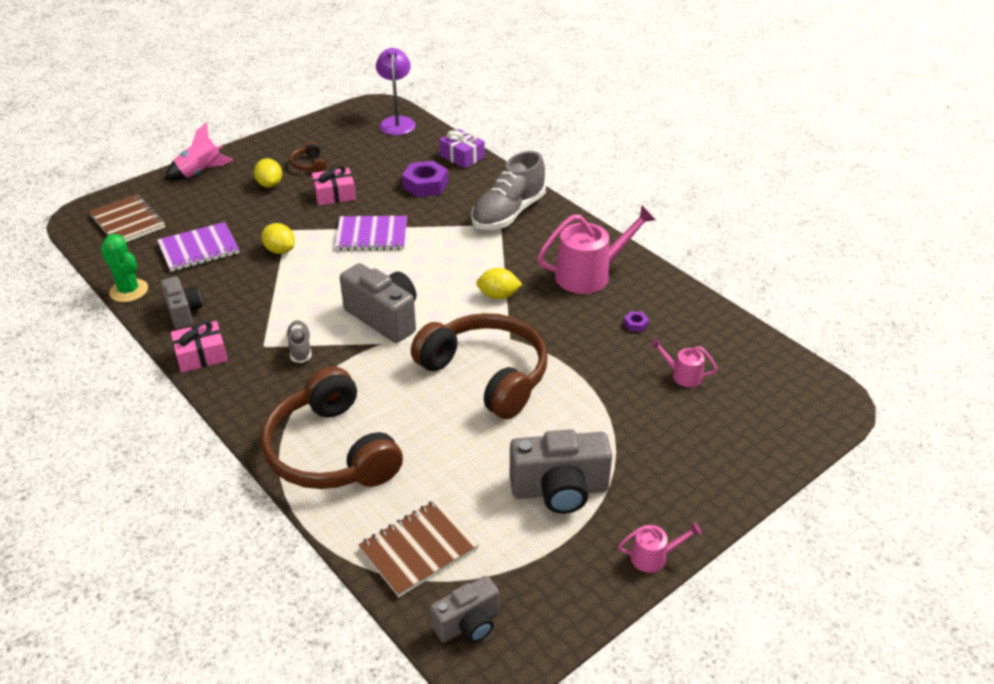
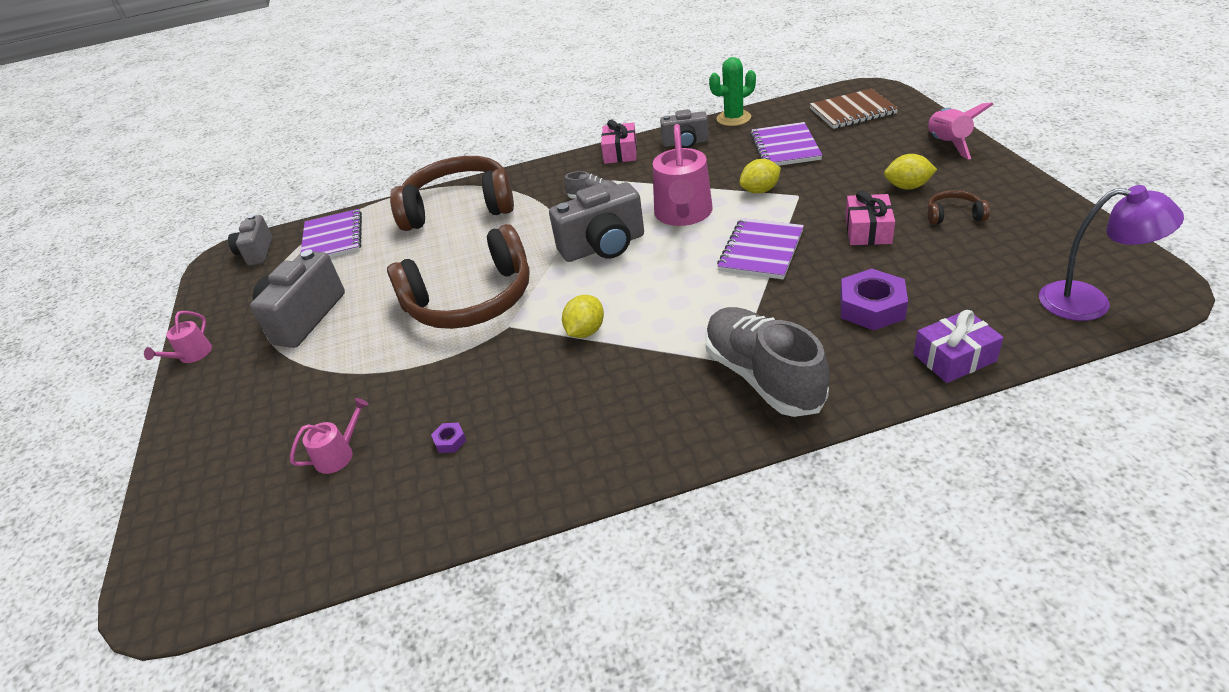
camera: 120 degrees right, 0 degrees up
(418, 549) = (333, 238): brown notebook -> purple notebook
(589, 275) = (573, 425): pink watering can -> pink watering can (683, 214)

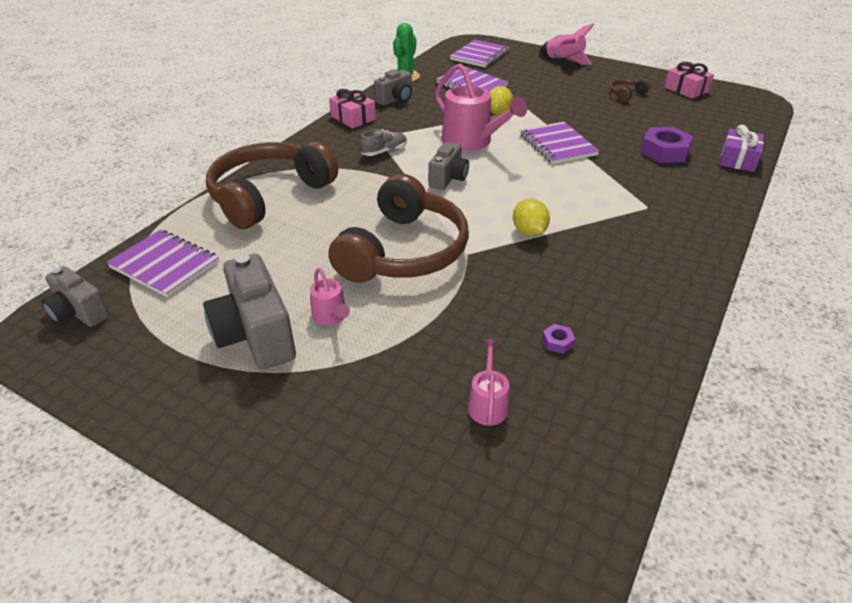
camera: 50 degrees left, 0 degrees up
(192, 355) = (168, 430): pink watering can -> pink watering can (331, 316)
(603, 246) = (448, 178): grey camera -> grey camera, size x0.62
(762, 376) = (673, 208): grey shoe -> none
(852, 111) = (480, 56): brown notebook -> purple notebook
(868, 230) = (597, 115): pink gift -> pink gift (686, 89)
(907, 187) = (579, 87): yellow lemon -> none
(1089, 302) = (746, 114): purple lamp -> none

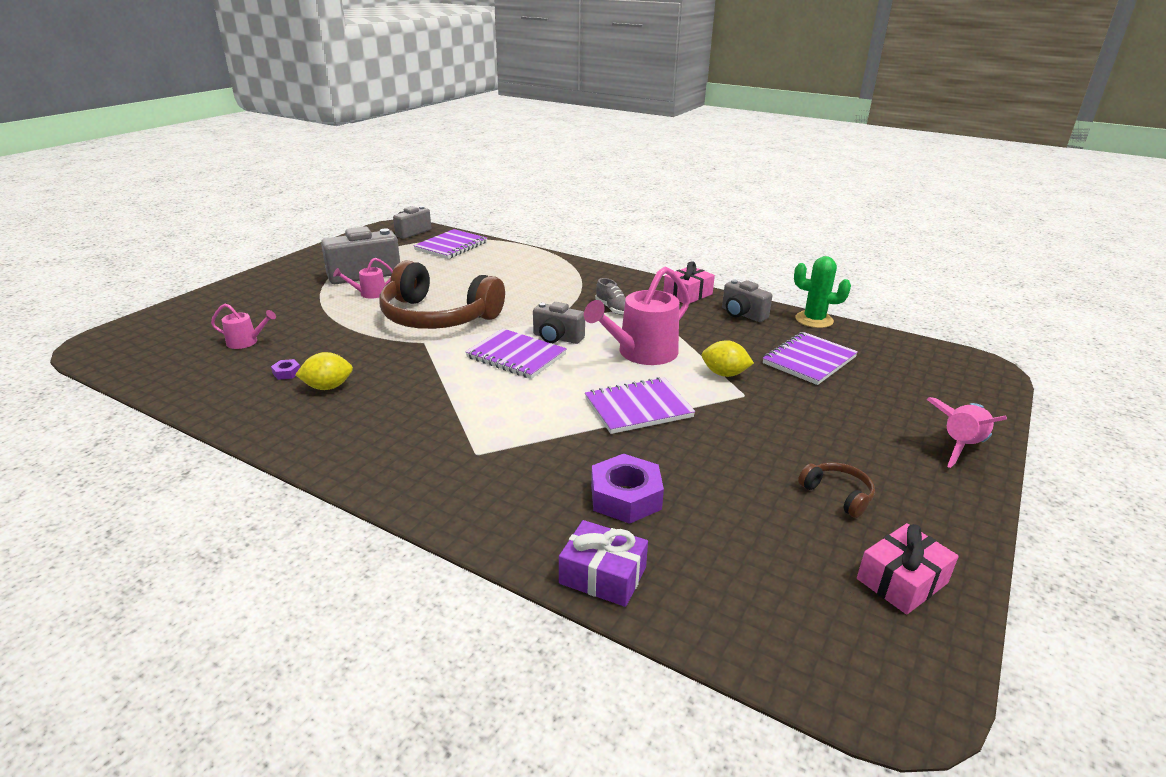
camera: 90 degrees right, 10 degrees down
(269, 195) = (535, 268): brown headphones -> none
(480, 56) = (926, 371): purple notebook -> purple notebook (516, 356)
(529, 232) = (448, 373): yellow lemon -> yellow lemon (328, 387)

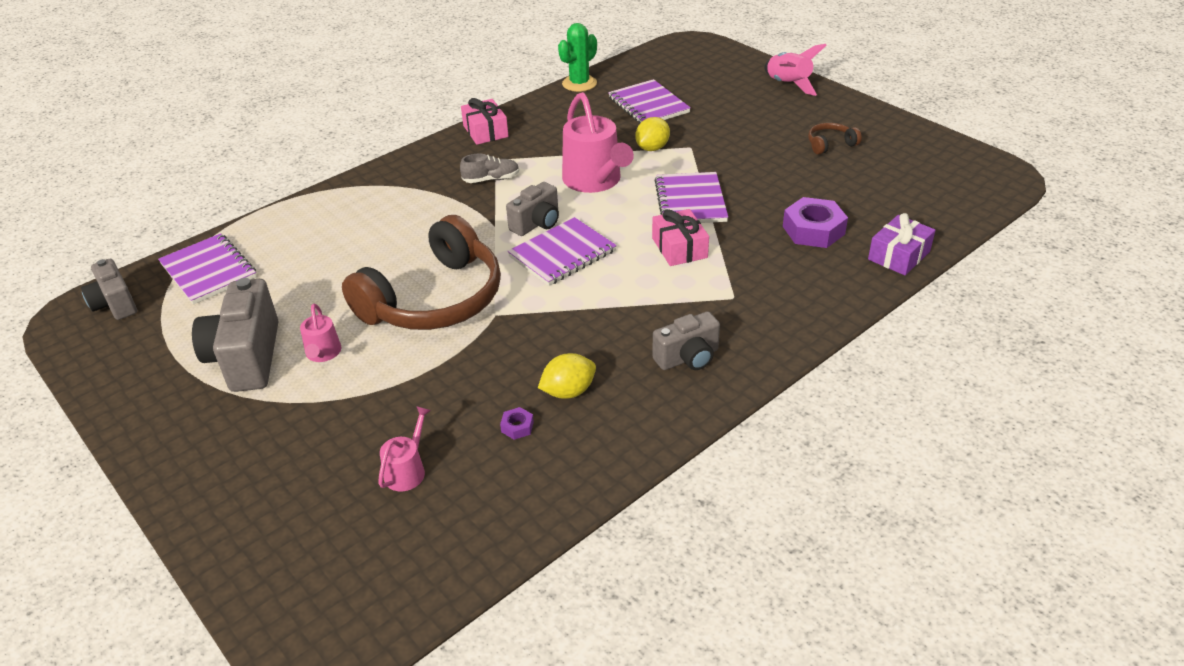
camera: 70 degrees left, 10 degrees up
(328, 387) = (568, 391): yellow lemon -> yellow lemon turned 60 degrees clockwise
(742, 314) = (548, 113): grey camera -> grey camera (688, 358)
(902, 581) = (916, 148): pink gift -> pink gift (679, 248)

